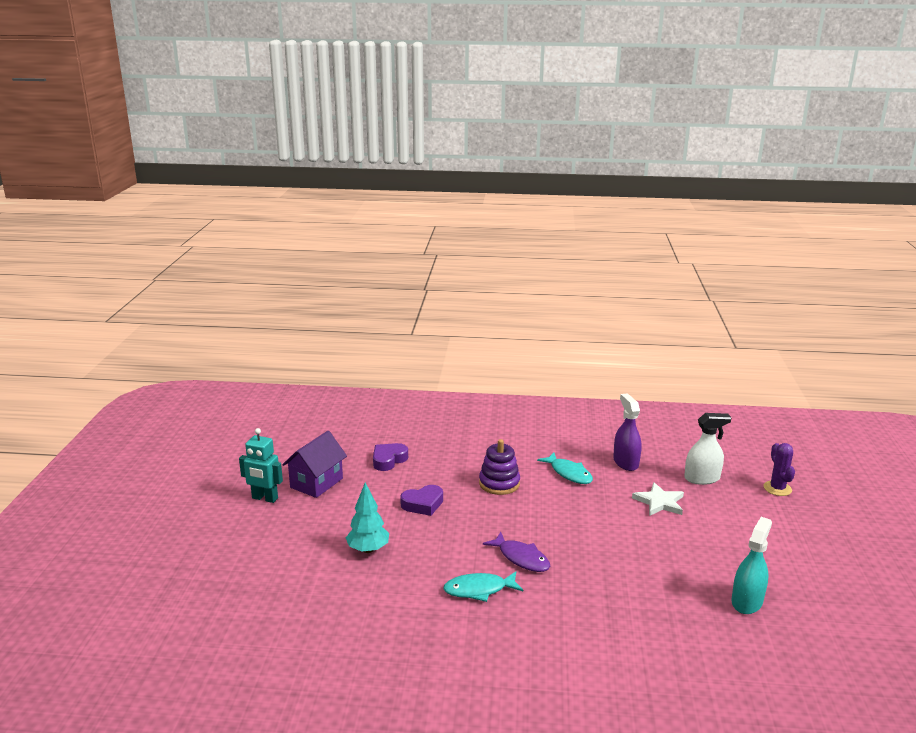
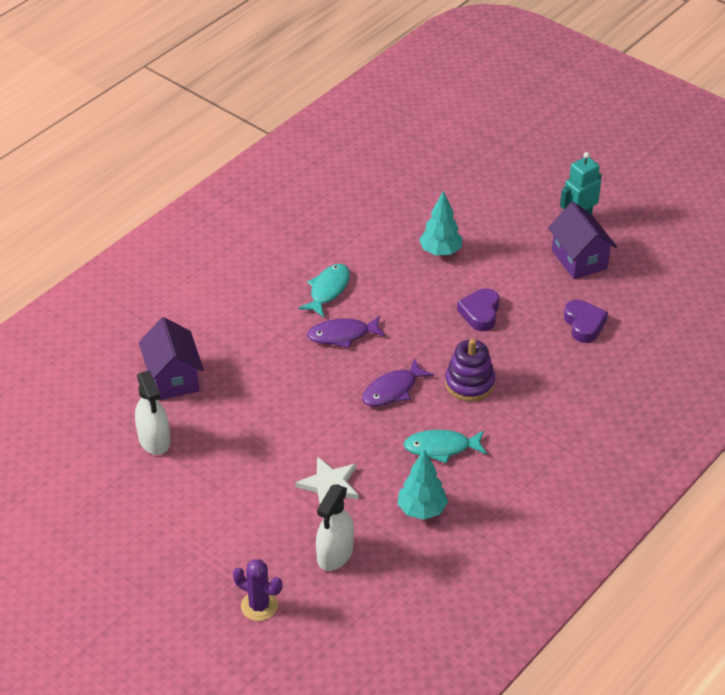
camera: 125 degrees right, 20 degrees up
(546, 511) = (392, 390): none -> purple fish
(625, 462) = (421, 510): purple spray bottle -> turquoise tree
(681, 627) = (173, 378): none -> purple house
(747, 601) = (154, 440): turquoise spray bottle -> white spray bottle

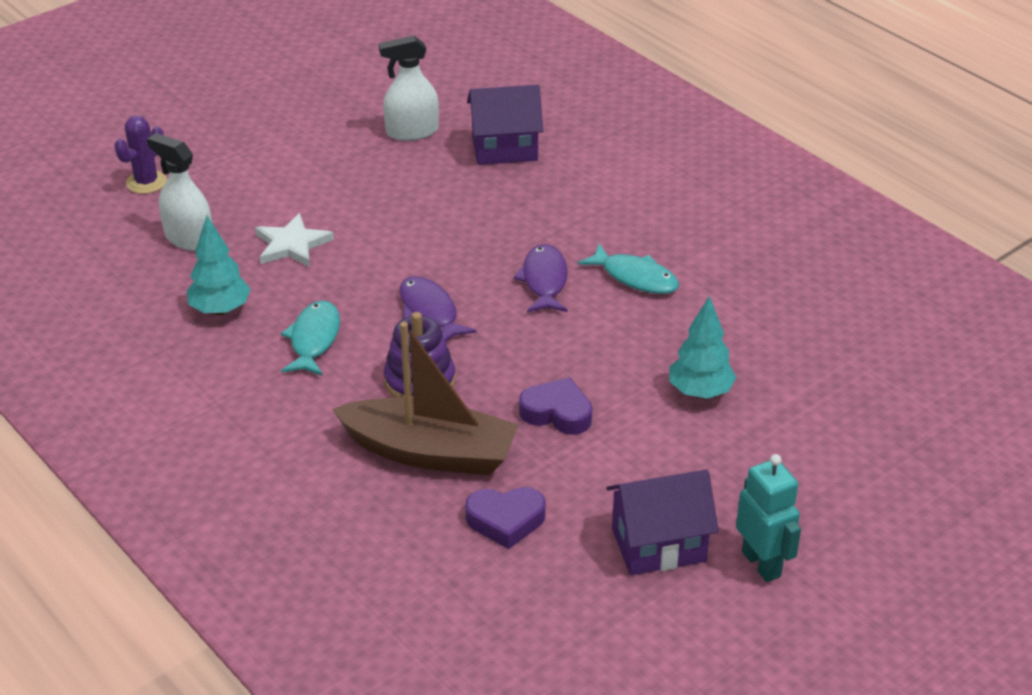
camera: 100 degrees right, 5 degrees down
(537, 367) = (430, 452): none -> brown boat

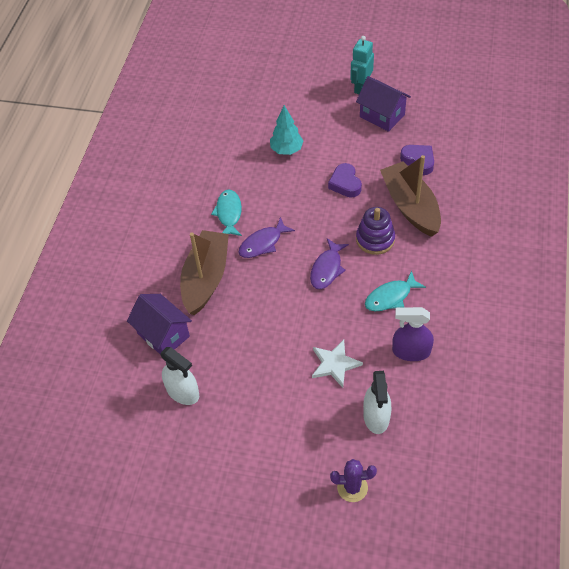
camera: 125 degrees left, 15 degrees up
(220, 310) = (411, 351): turquoise tree -> purple spray bottle
(547, 211) = (206, 278): none -> brown boat

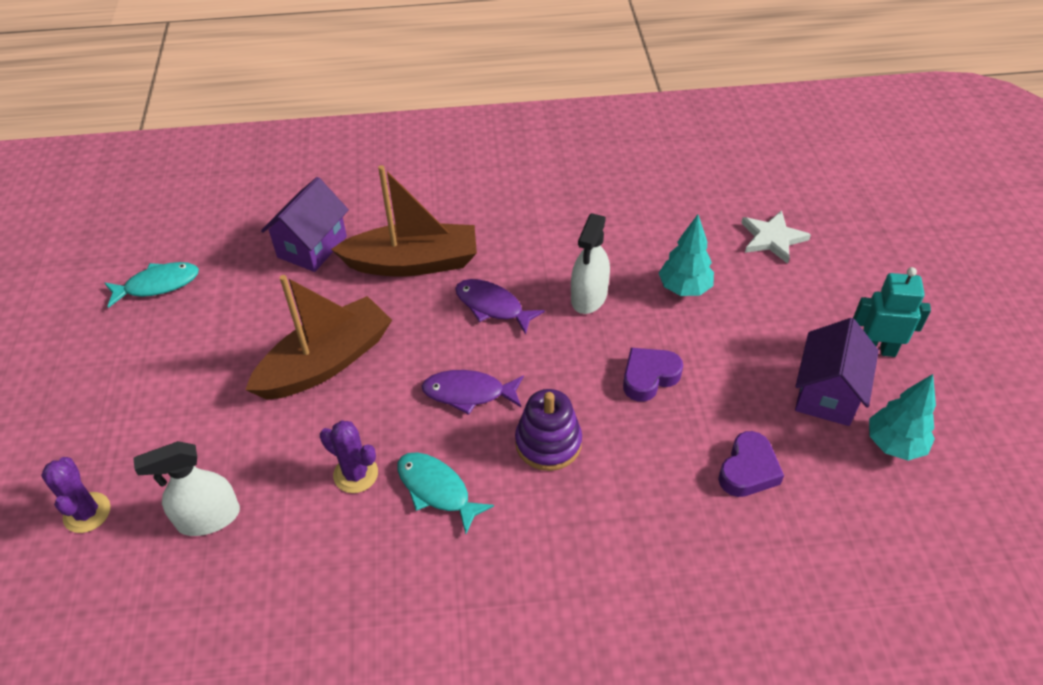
camera: 70 degrees right, 5 degrees down
(183, 392) = (228, 289): white spray bottle -> white spray bottle (589, 297)
(229, 213) = (534, 256): turquoise fish -> turquoise fish (158, 285)
(335, 364) = (295, 443): white star -> white star (772, 238)
(368, 335) = (356, 474): none -> purple cactus
(410, 206) = (638, 479): brown boat -> brown boat (326, 362)
(411, 351) = (335, 541): purple spray bottle -> none
(420, 102) = (894, 444): none -> turquoise tree

